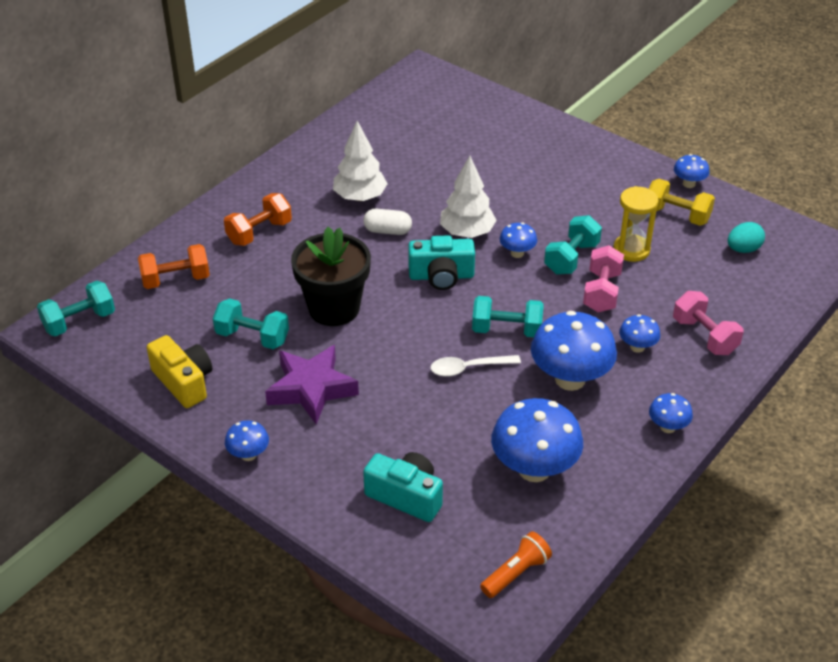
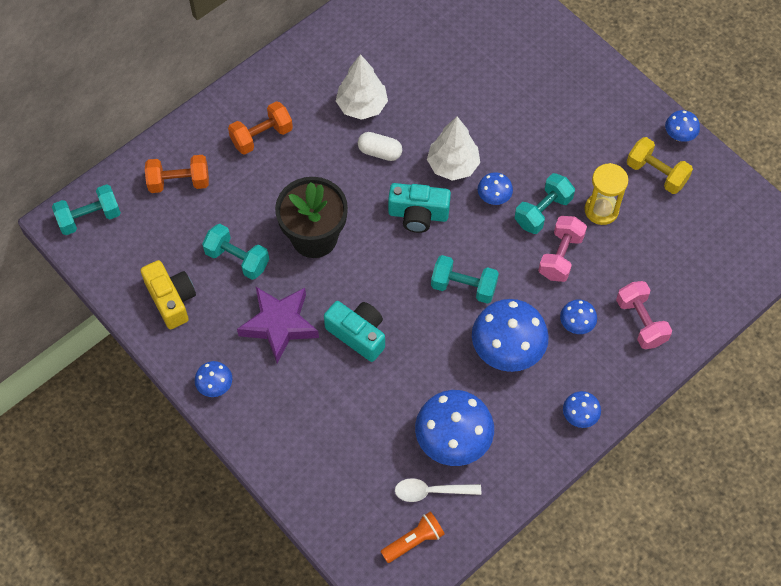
camera: 10 degrees right, 20 degrees up
(406, 496) = (339, 450): turquoise camera -> turquoise camera (358, 334)
(469, 368) = (420, 324): white spoon -> white spoon (431, 491)
(743, 249) = (707, 225): turquoise egg -> none

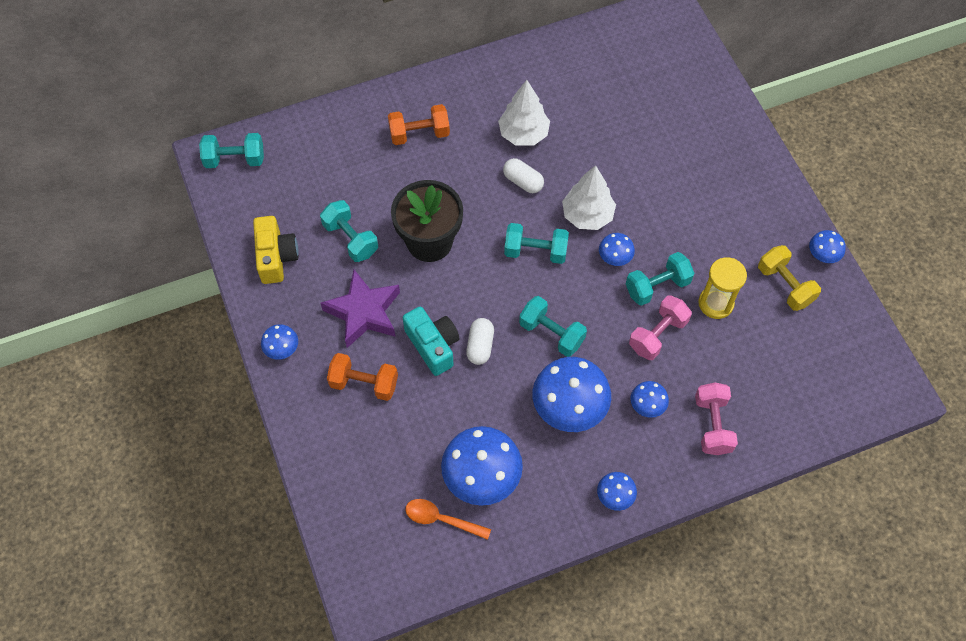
camera: 20 degrees right, 0 degrees up
(179, 182) = (327, 152): orange dumbbell -> orange dumbbell (364, 383)
(402, 320) = (480, 346): none -> white capsule
(413, 541) = (405, 561): orange flashlight -> none
(418, 214) = (535, 251): turquoise camera -> turquoise dumbbell
(431, 491) = (442, 519): white spoon -> orange spoon

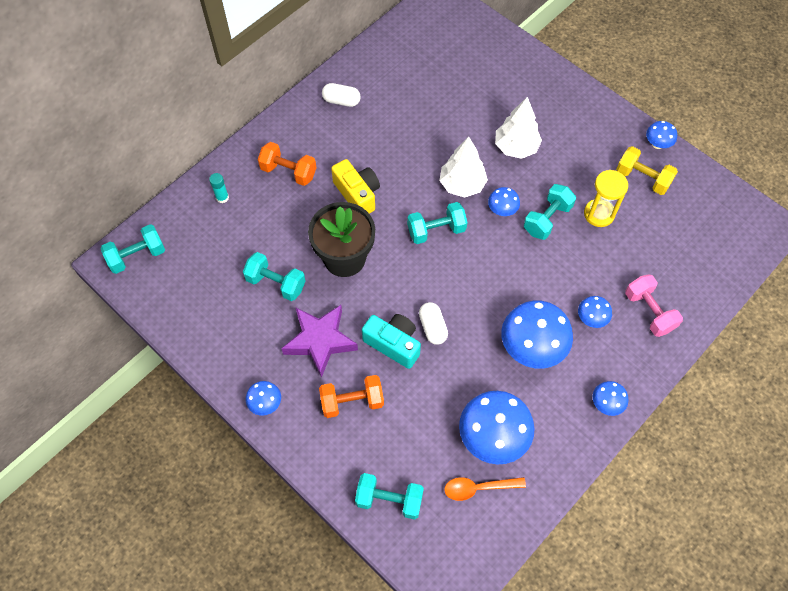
camera: 25 degrees left, 0 degrees up
(276, 257) = (218, 325): yellow camera -> yellow camera (357, 194)
(342, 134) = (222, 197): none -> turquoise glue stick
(419, 134) = (288, 172): orange dumbbell -> orange dumbbell turned 60 degrees clockwise
(523, 134) = (375, 139): white tree -> white tree (516, 147)
(523, 182) = (395, 178): white capsule -> white capsule (341, 101)
(551, 333) = (485, 292): turquoise dumbbell -> turquoise dumbbell (389, 500)
(657, 335) = (568, 258): pink dumbbell -> none

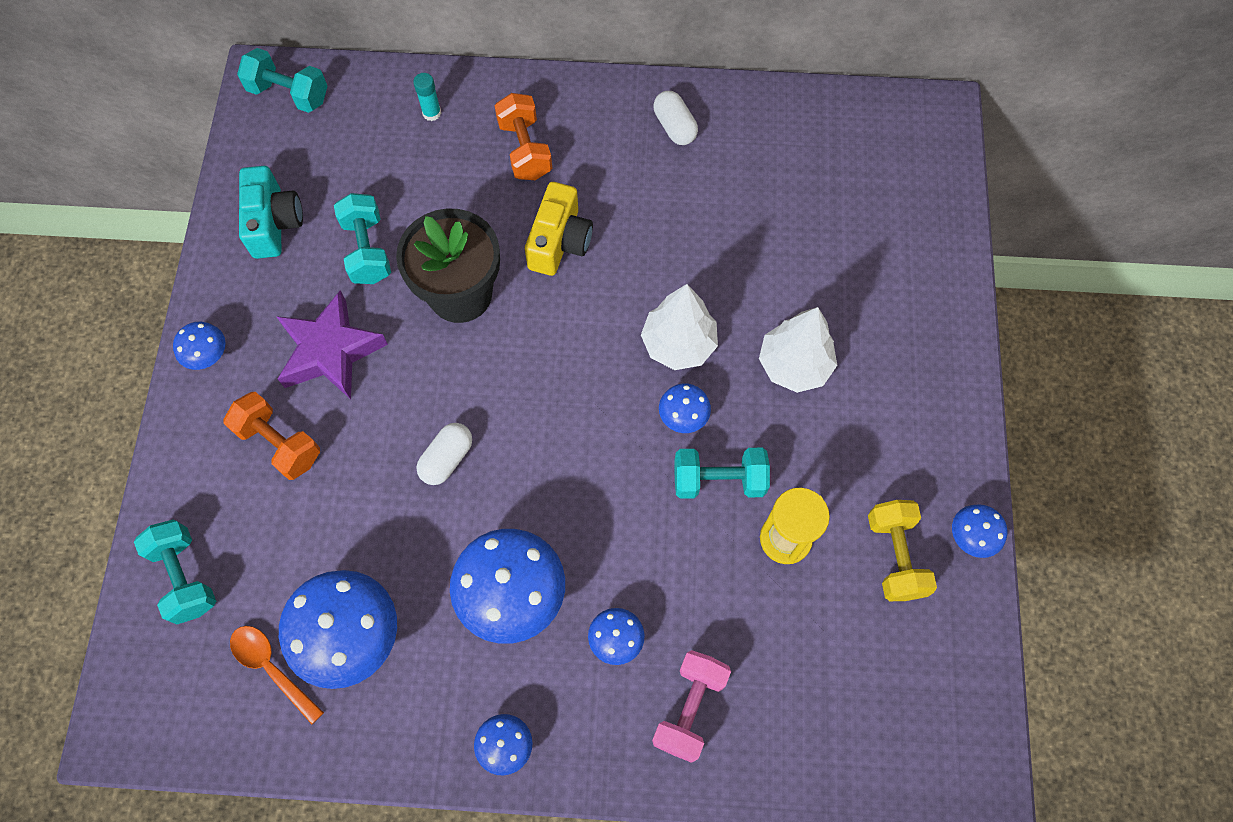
camera: 50 degrees right, 5 degrees up
(393, 344) = (389, 432): turquoise camera -> turquoise camera (274, 223)
(436, 230) = (585, 364): turquoise dumbbell -> none

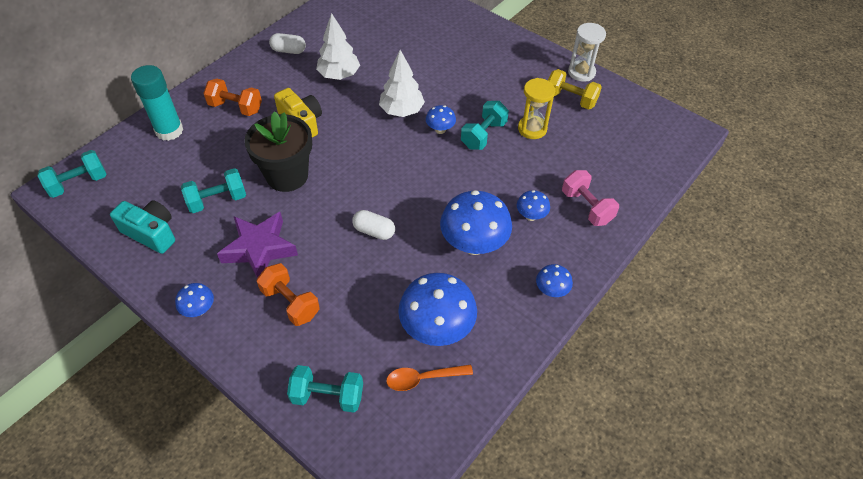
camera: 55 degrees left, 15 degrees down
(279, 443) = (290, 303): orange dumbbell -> orange dumbbell turned 60 degrees clockwise
(367, 250) = (217, 200): turquoise dumbbell -> turquoise dumbbell turned 45 degrees counterclockwise
(432, 113) = (169, 131): turquoise glue stick -> turquoise glue stick, size x2.15
(447, 459) = (374, 231): white capsule -> white capsule turned 45 degrees counterclockwise
(794, 365) = (451, 80): white tree -> white tree (339, 75)
(970, 537) = (581, 72): blue mushroom -> white hourglass

